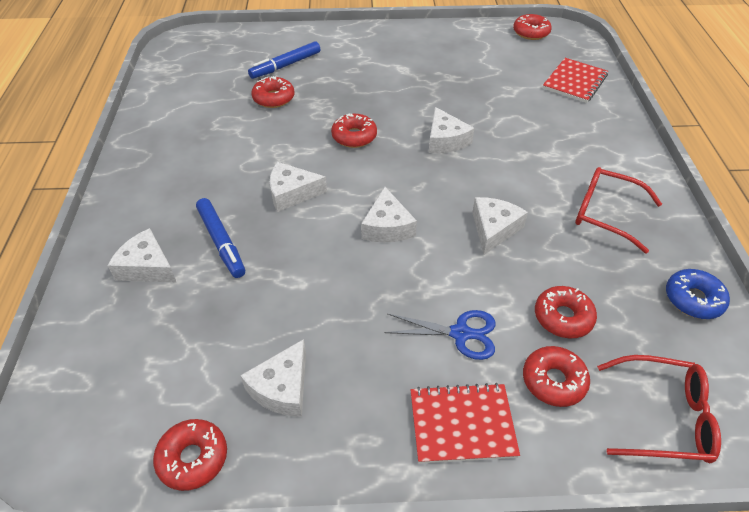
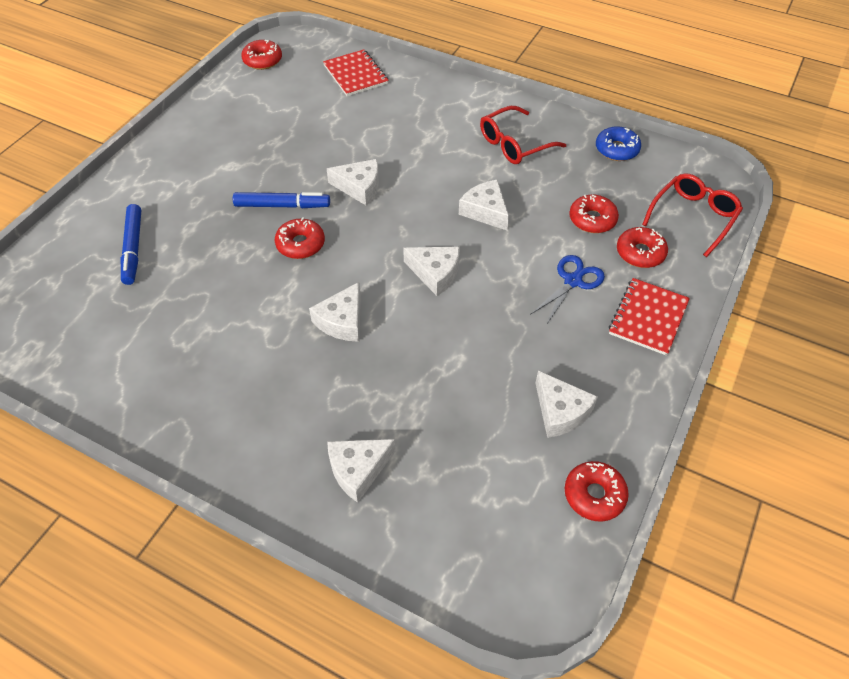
camera: 60 degrees left, 5 degrees up
(221, 242) = (368, 398): blue marker -> blue marker (282, 205)
(273, 98) = (182, 280): red donut -> none

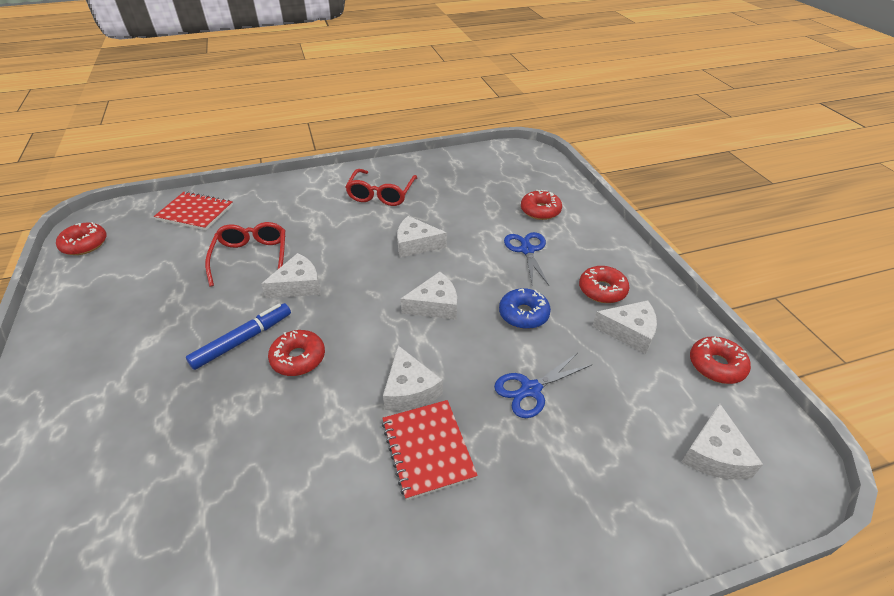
camera: 45 degrees left, 10 degrees down
(133, 248) = (112, 486): blue marker -> none
(358, 469) = (571, 491): white cheese -> white cheese (714, 454)
(421, 388) = (530, 389): none -> blue scissors
(592, 219) = (489, 209): red donut -> red donut (602, 290)
(616, 149) = (449, 164): blue donut -> blue donut (523, 314)
(648, 318) = (594, 242): red notebook -> red notebook (427, 449)
(693, 216) = (539, 175): red glasses -> red glasses (251, 257)

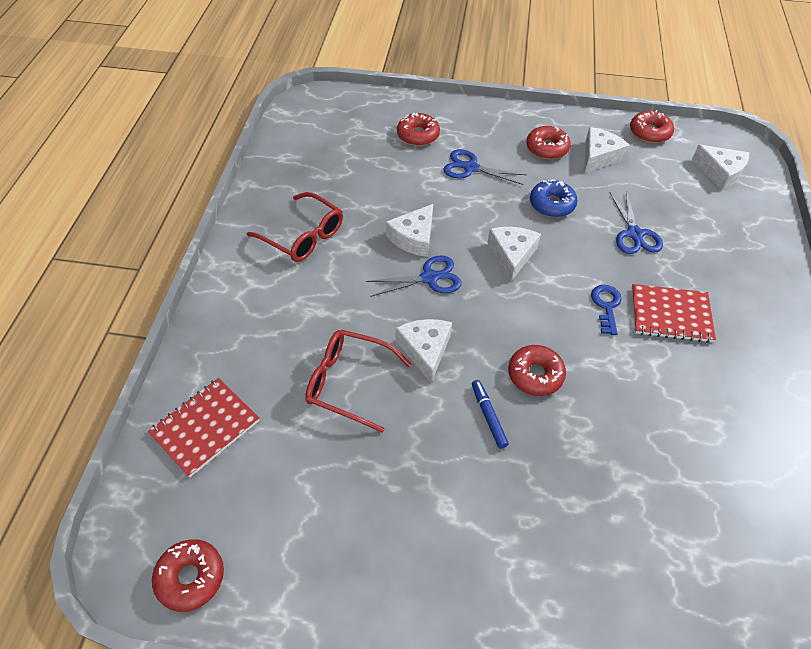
camera: 65 degrees left, 10 degrees up
(243, 340) = (488, 416): blue marker -> blue marker, size x0.64
(377, 265) = (430, 278): none -> blue scissors
(409, 389) = (606, 306): white cheese -> blue key

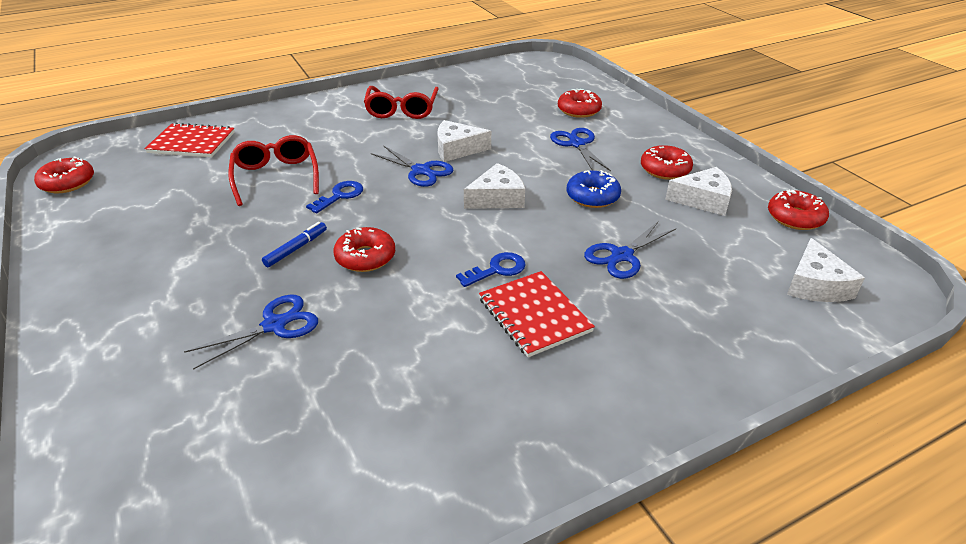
camera: 55 degrees right, 15 degrees down
(425, 350) = (340, 196): white cheese -> blue key
(589, 473) = (275, 325): none -> blue scissors

